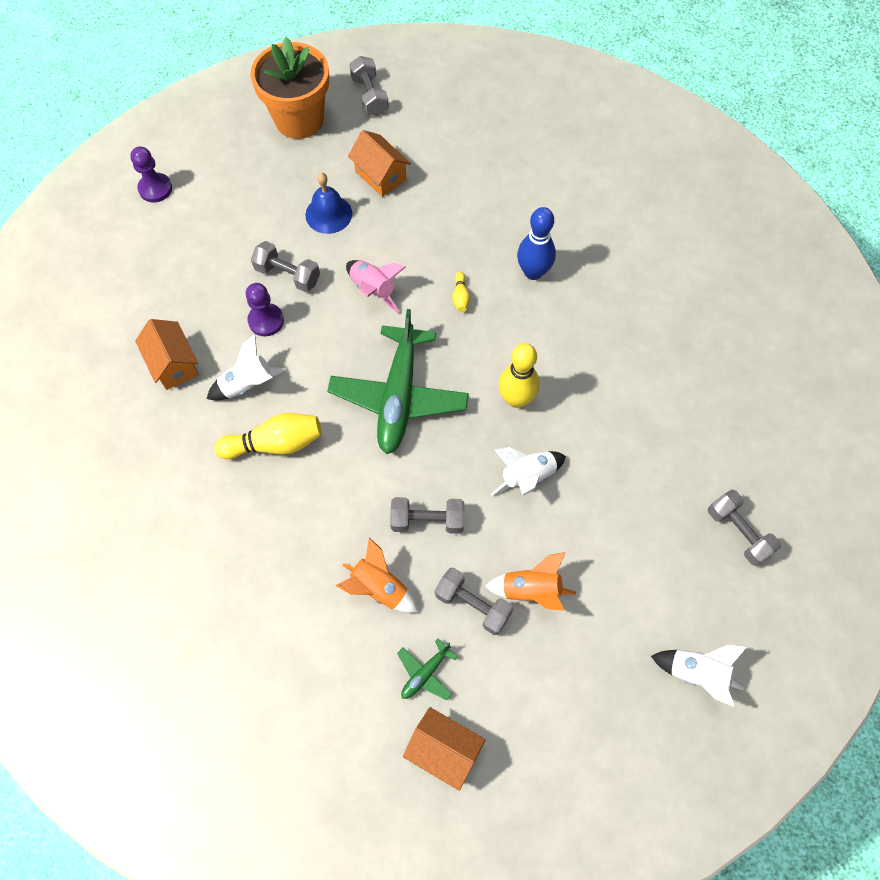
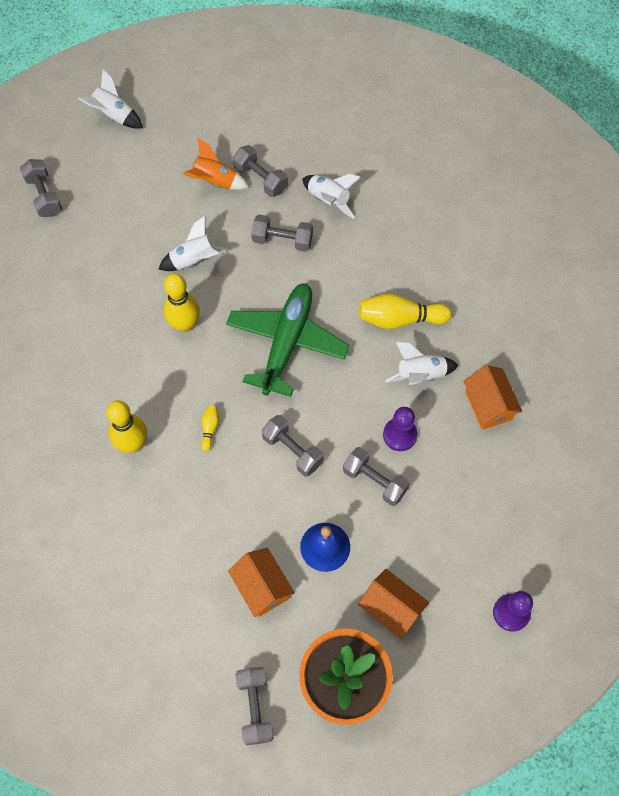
camera: 170 degrees left, 0 degrees up
(373, 290) = (292, 450): pink rocket -> grey dumbbell
(379, 588) = (328, 200): orange rocket -> white rocket
(425, 673) = (304, 143): green plane -> none
(444, 750) = (301, 100): orange house -> orange house (391, 608)
(533, 272) = (133, 444): blue bowling pin -> yellow bowling pin

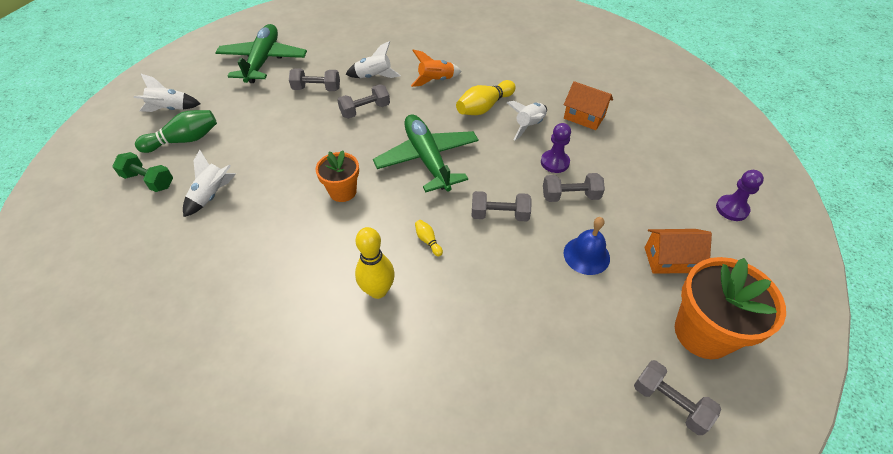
camera: 40 degrees left, 15 degrees down
(44, 196) = (148, 181): grey dumbbell -> green dumbbell
(100, 166) = (184, 140): none -> green bowling pin
(185, 324) = (343, 191): yellow bowling pin -> orange flower pot
(194, 260) = (312, 153): white rocket -> white rocket (212, 195)
(215, 181) = (285, 105): orange rocket -> orange rocket (436, 81)
(240, 102) = (263, 61): none -> green plane
(262, 587) = (577, 313): orange house -> none

